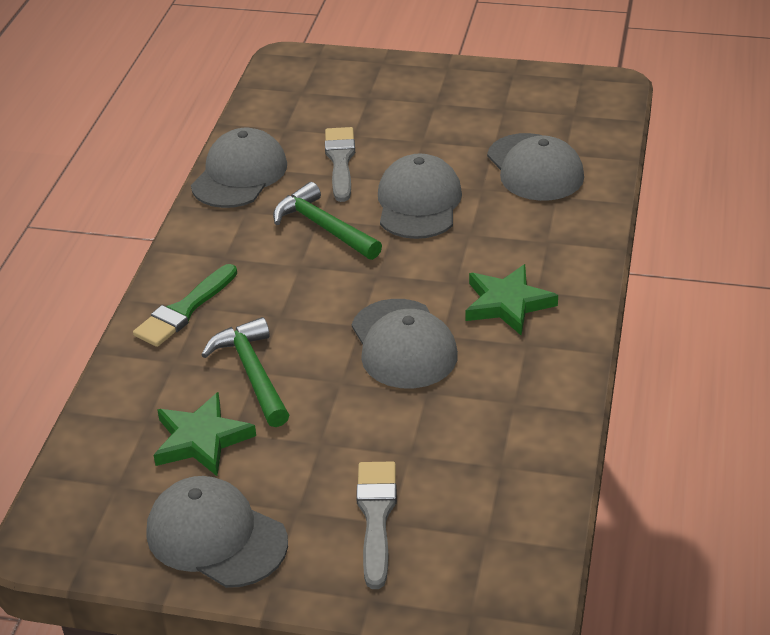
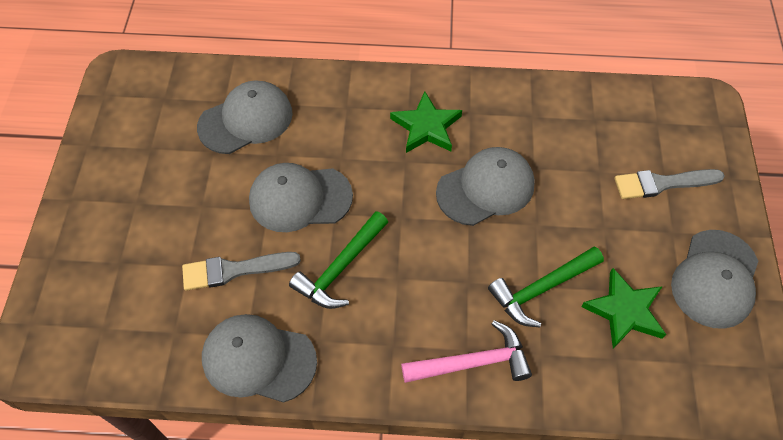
camera: 100 degrees left, 20 degrees up
(184, 310) = (473, 362): green brush -> pink hammer

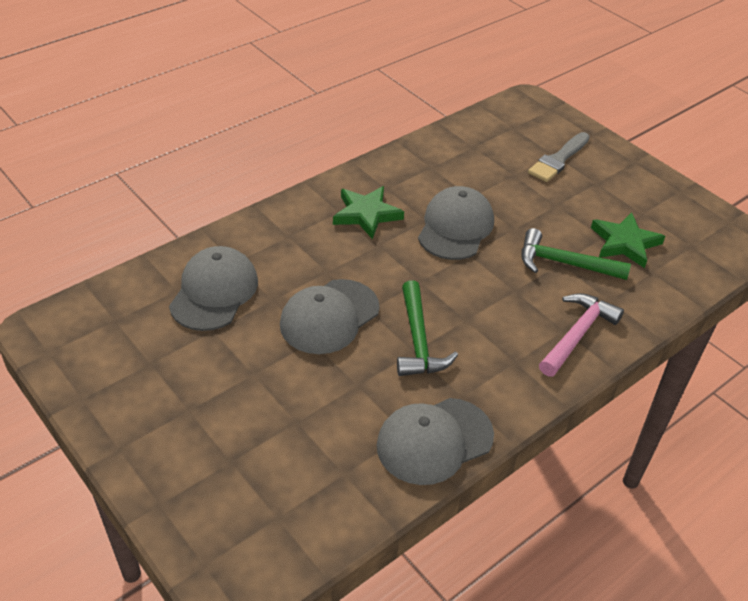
camera: 45 degrees left, 15 degrees down
(234, 270) = (339, 397): grey brush -> none
(541, 289) = (564, 263): green hammer -> green hammer turned 90 degrees clockwise
(715, 279) = (649, 193): grey cap -> none

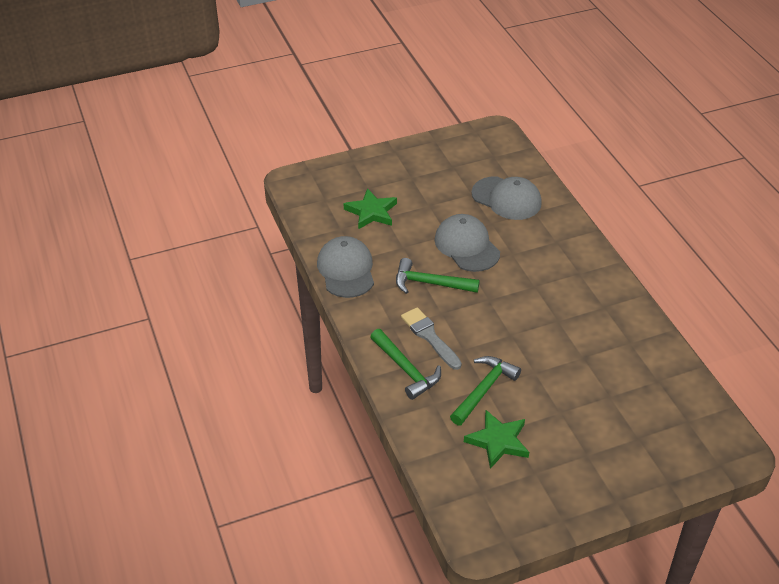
camera: 110 degrees right, 0 degrees up
(366, 214) = (572, 287): green star -> green star (371, 212)
(455, 227) = (544, 335): grey cap -> none
(558, 159) = (628, 438): grey brush -> grey brush (429, 337)
(577, 334) = (406, 369): pink hammer -> green hammer

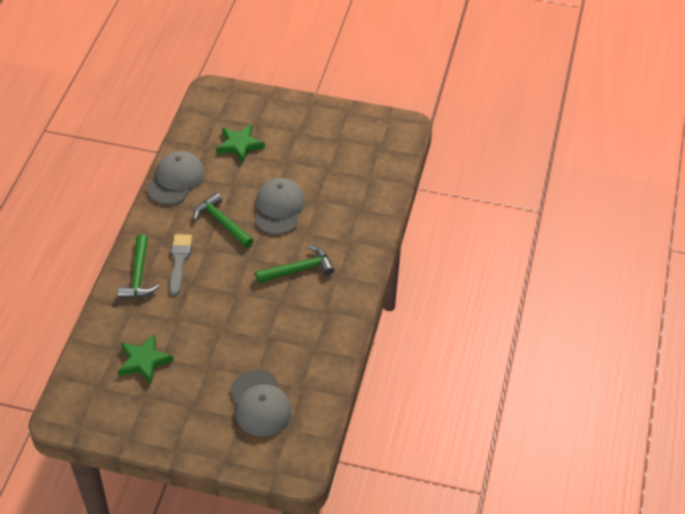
camera: 35 degrees right, 5 degrees up
(484, 389) = (174, 320): green hammer -> green hammer (299, 269)
(506, 198) = (350, 187): grey cap -> grey cap (260, 404)

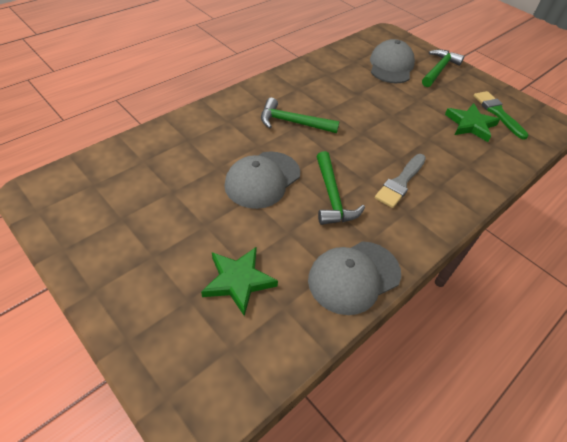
camera: 150 degrees left, 0 degrees up
(121, 395) = (498, 113): none -> green brush
(139, 275) = (449, 190): green hammer -> green hammer (439, 69)

